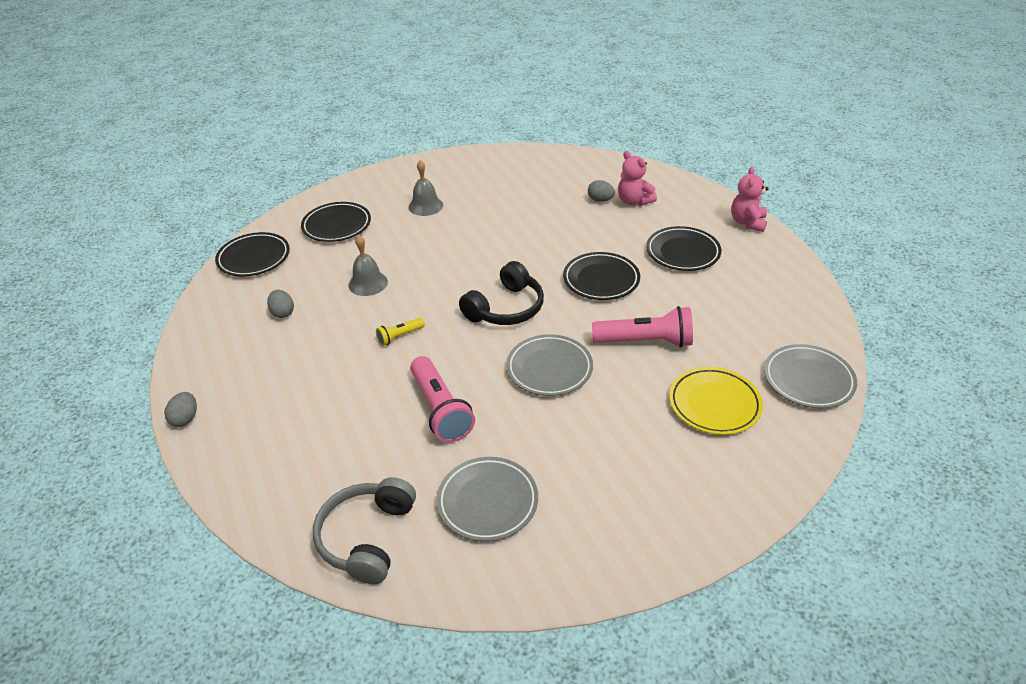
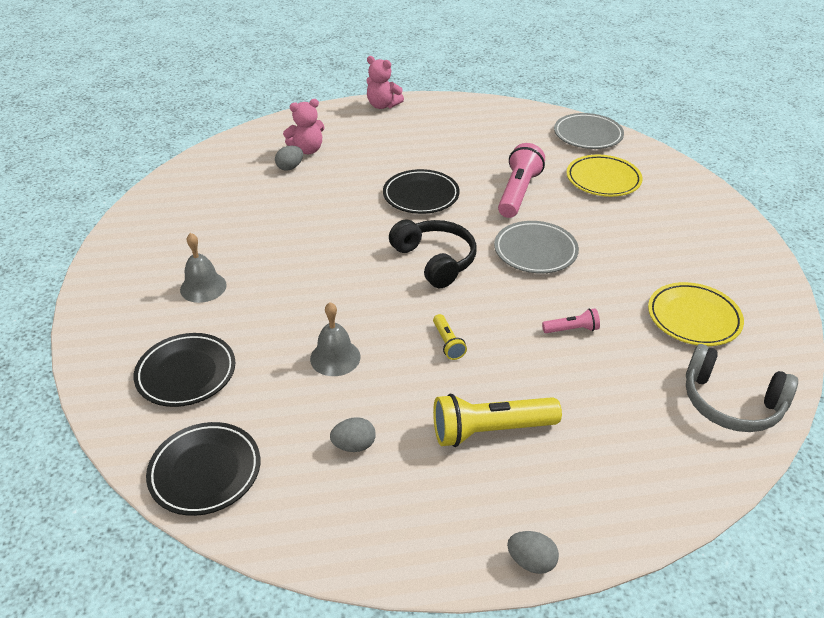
camera: 75 degrees left, 0 degrees up
(307, 377) = (490, 430): none -> yellow flashlight
(440, 410) = (572, 329): pink flashlight -> pink flashlight, size x0.50
(487, 502) = (693, 318): grey plate -> yellow plate
(682, 252) = (405, 145): black plate -> none

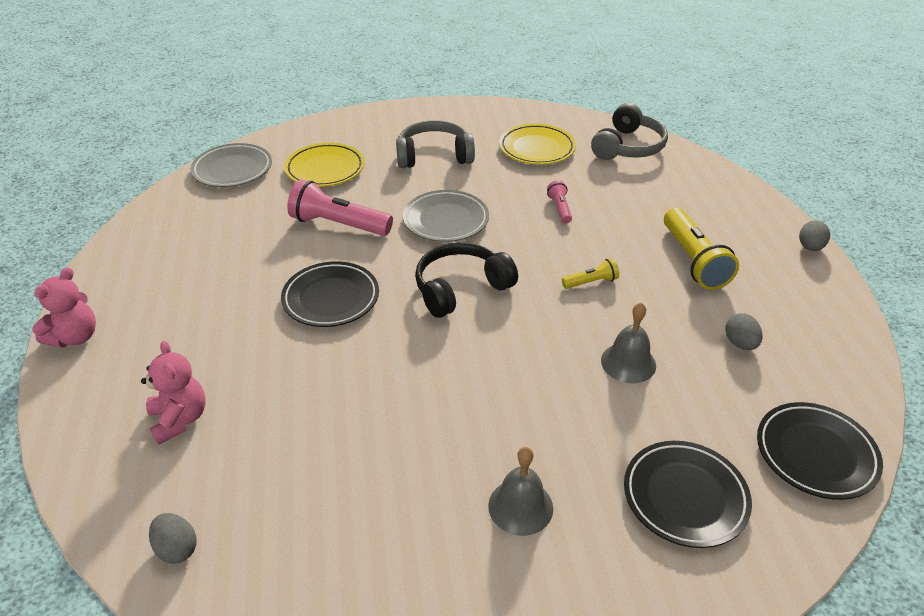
camera: 90 degrees left, 0 degrees up
(290, 167) = (226, 436): grey egg -> grey egg (177, 548)
(649, 242) = (434, 156): none -> grey headphones

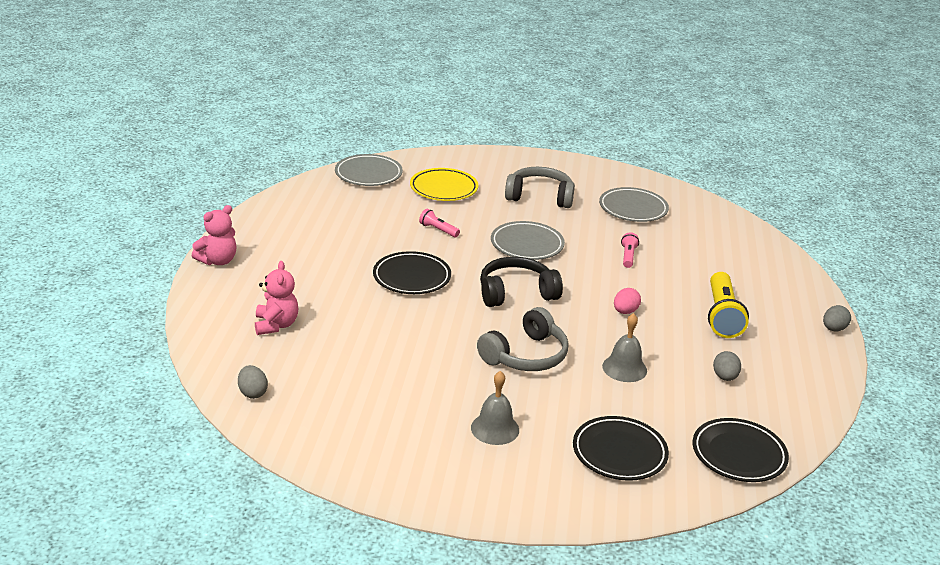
camera: 15 degrees right, 10 degrees down
(338, 224) = (438, 230): pink flashlight -> pink flashlight, size x0.50
(537, 148) = (633, 209): yellow plate -> grey plate
(591, 282) = (625, 311): yellow flashlight -> pink egg
(628, 147) = (717, 223): grey headphones -> grey headphones (526, 356)

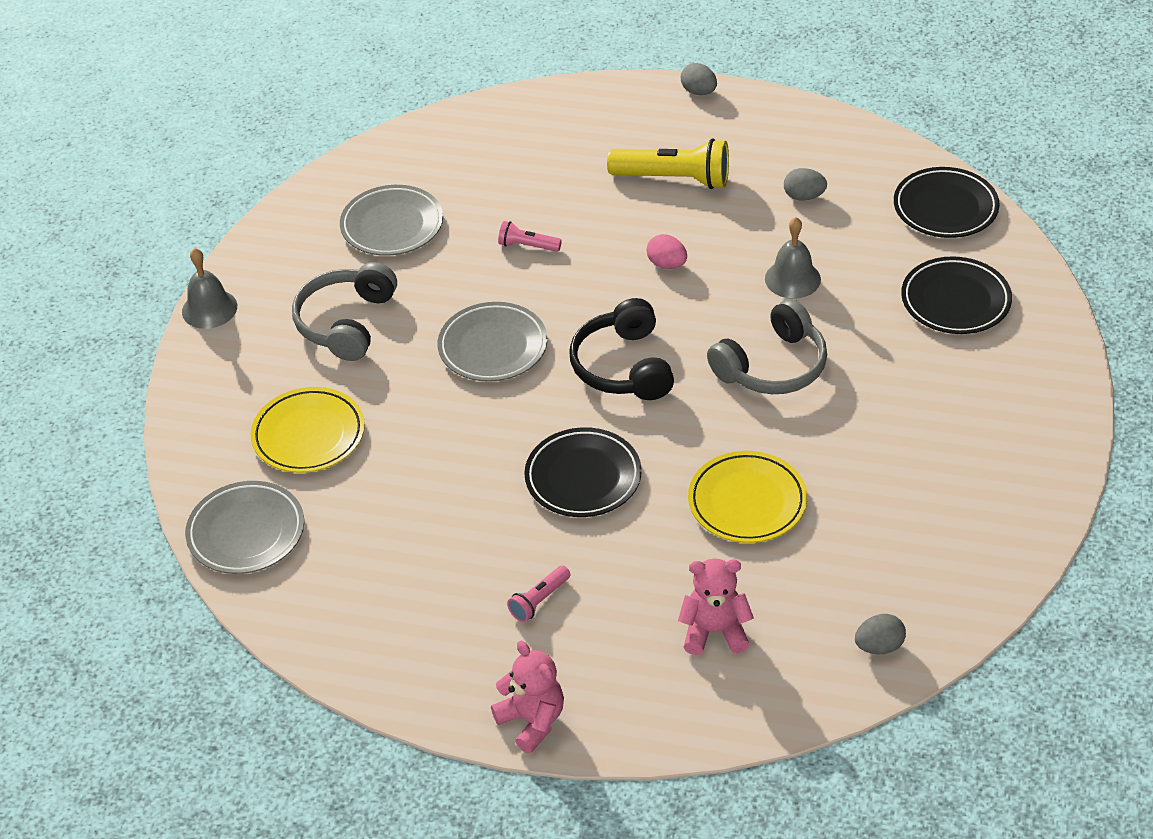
camera: 80 degrees left, 15 degrees up
(390, 341) = (747, 502): none -> yellow plate
(438, 230) = (444, 445): pink flashlight -> pink flashlight (539, 600)
(495, 428) = (925, 404): grey bell -> grey bell (209, 309)
(526, 356) = (772, 366): grey headphones -> grey headphones turned 90 degrees clockwise

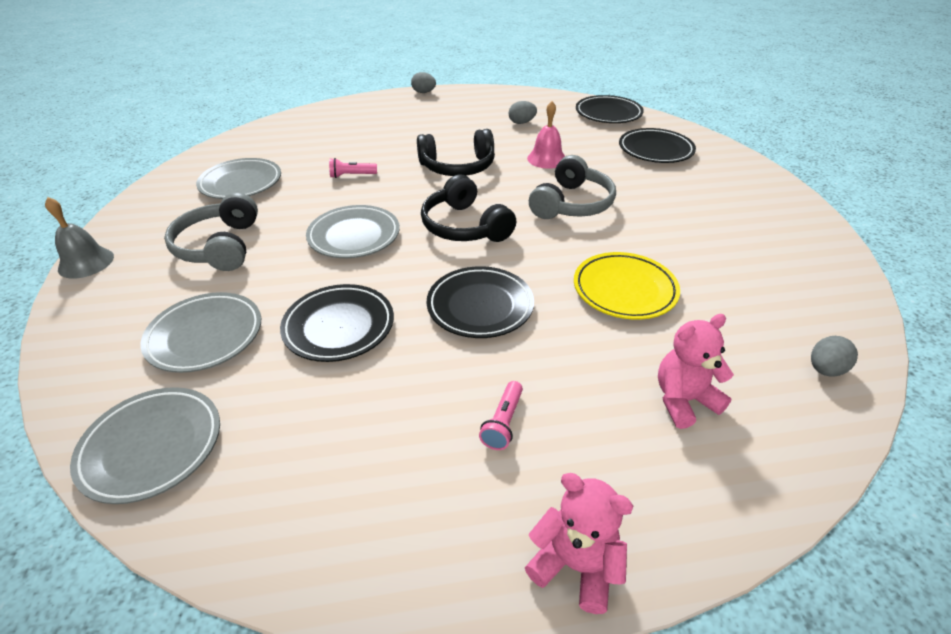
camera: 25 degrees left, 5 degrees down
(308, 435) = (205, 336): yellow plate -> grey plate
(434, 461) = (339, 327): none -> black plate
(667, 264) = (458, 167): pink egg -> black headphones
(674, 179) = (434, 128): yellow flashlight -> none
(792, 279) = (546, 159): grey bell -> pink bell

